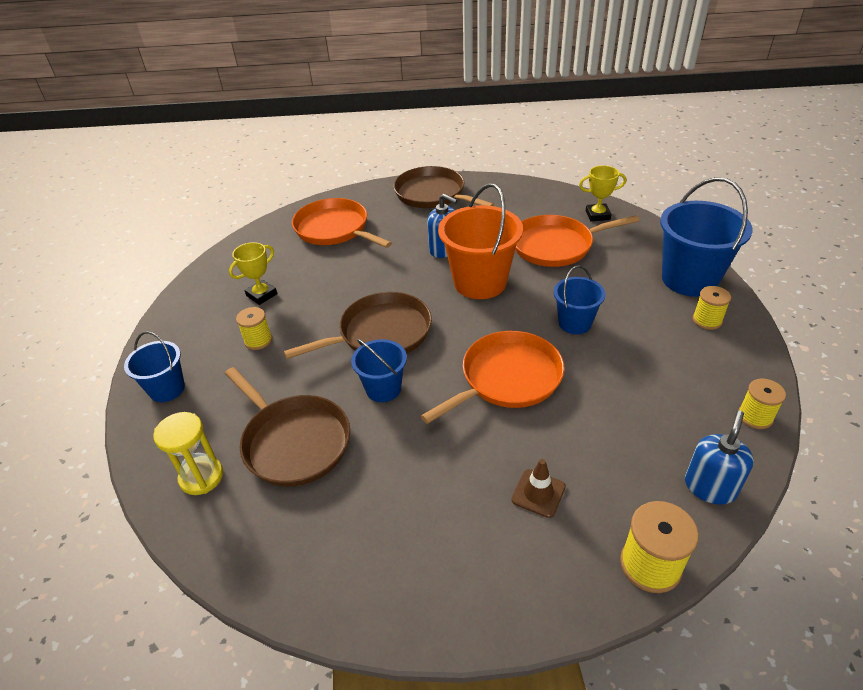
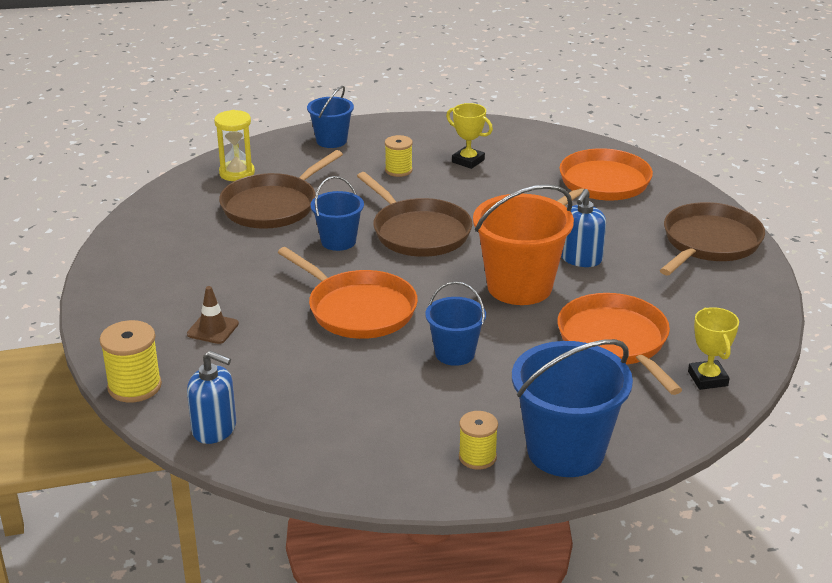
camera: 80 degrees right, 10 degrees down
(755, 416) = (309, 473): yellow spool -> none

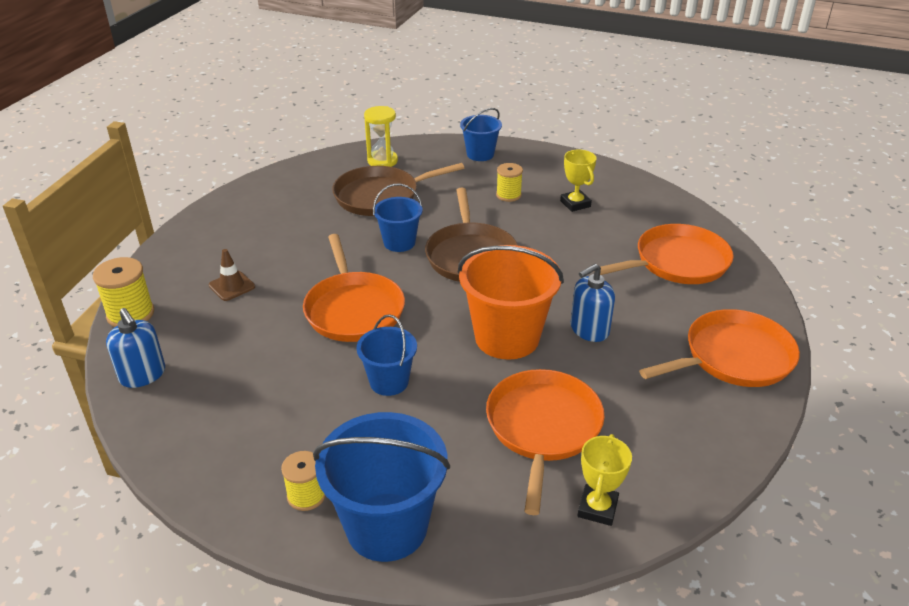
camera: 30 degrees right, 5 degrees up
(709, 243) = (733, 357): brown pan -> orange pan

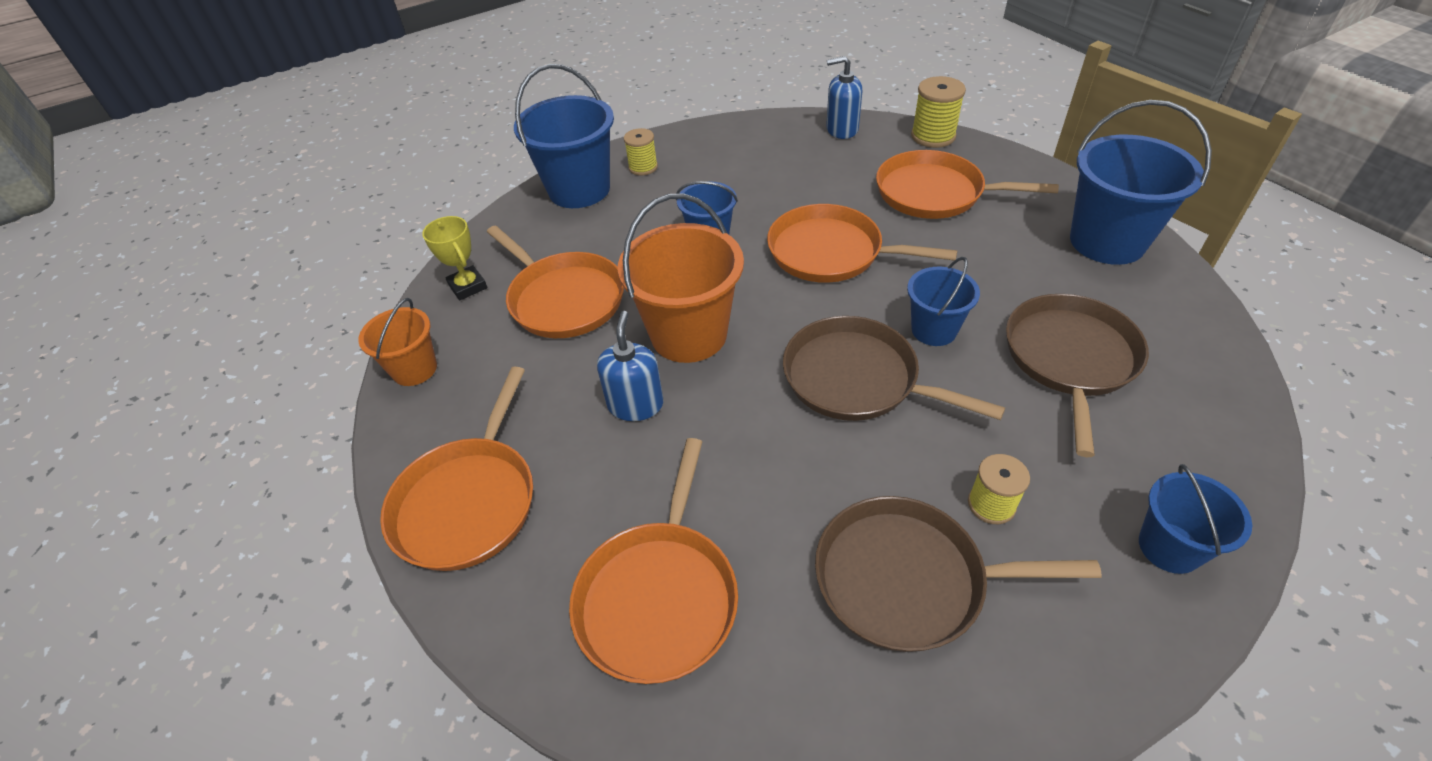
camera: 130 degrees right, 10 degrees up
(232, 286) = (935, 193): brown traffic cone -> orange pan
(249, 205) = (1107, 241): none -> blue bucket
(382, 161) = (1192, 404): yellow hourglass -> none
(575, 204) = (908, 579): yellow trophy -> brown pan
(703, 467) = (414, 369): none -> orange bucket

